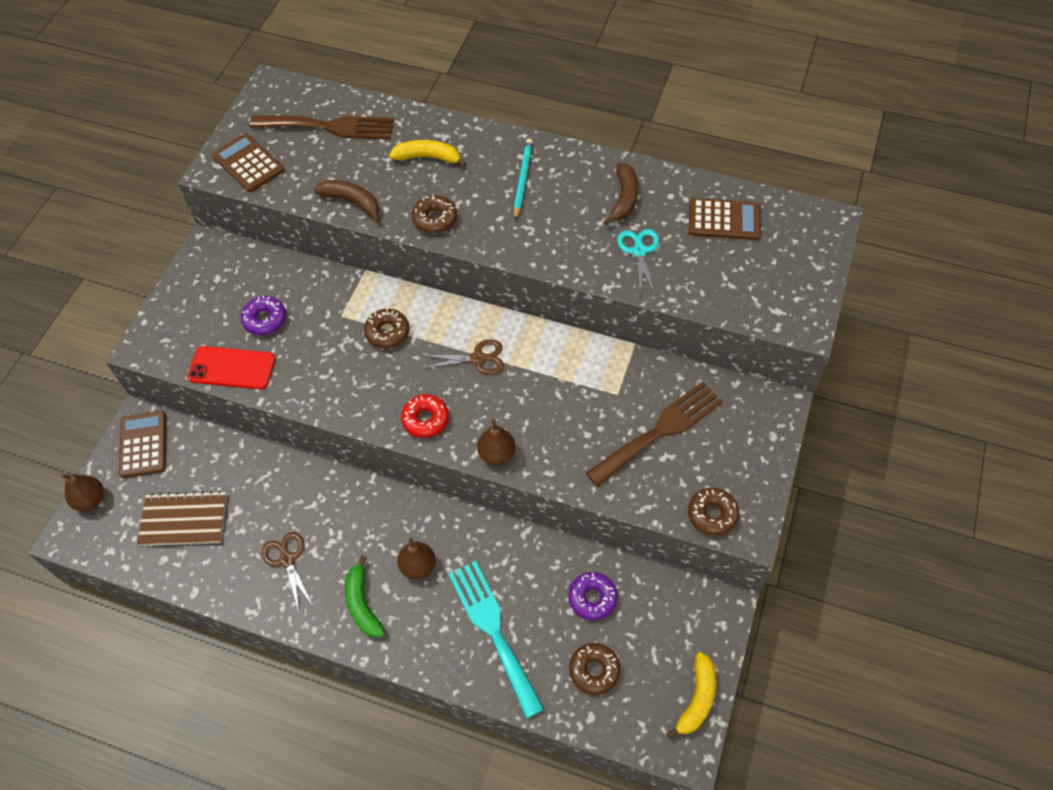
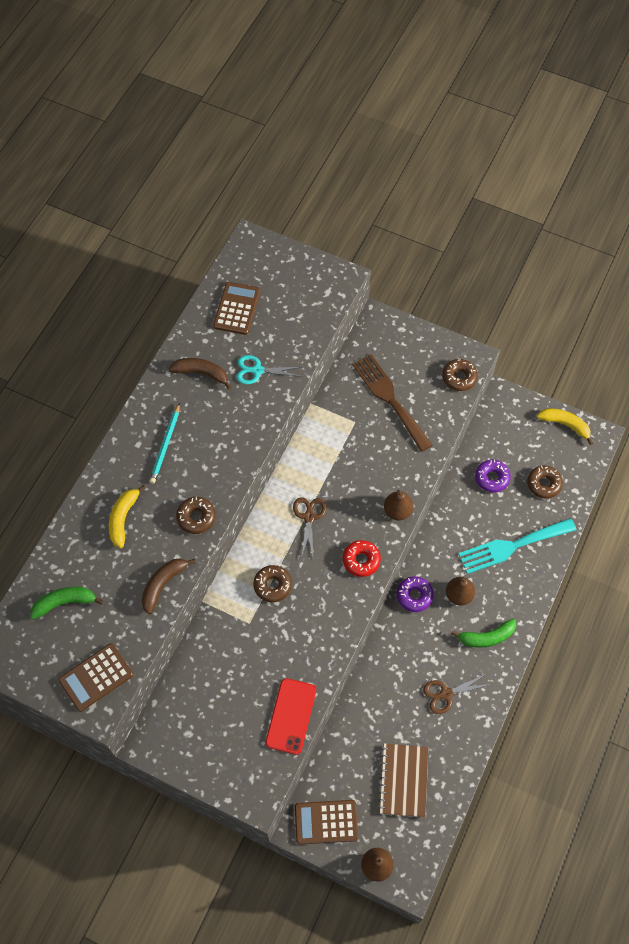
camera: 85 degrees left, 5 degrees up
(265, 319) = (243, 688): purple donut -> purple donut (414, 596)
(329, 127) = (64, 602): brown fork -> green banana
(522, 179) = (165, 445): turquoise pencil -> turquoise pencil turned 90 degrees counterclockwise

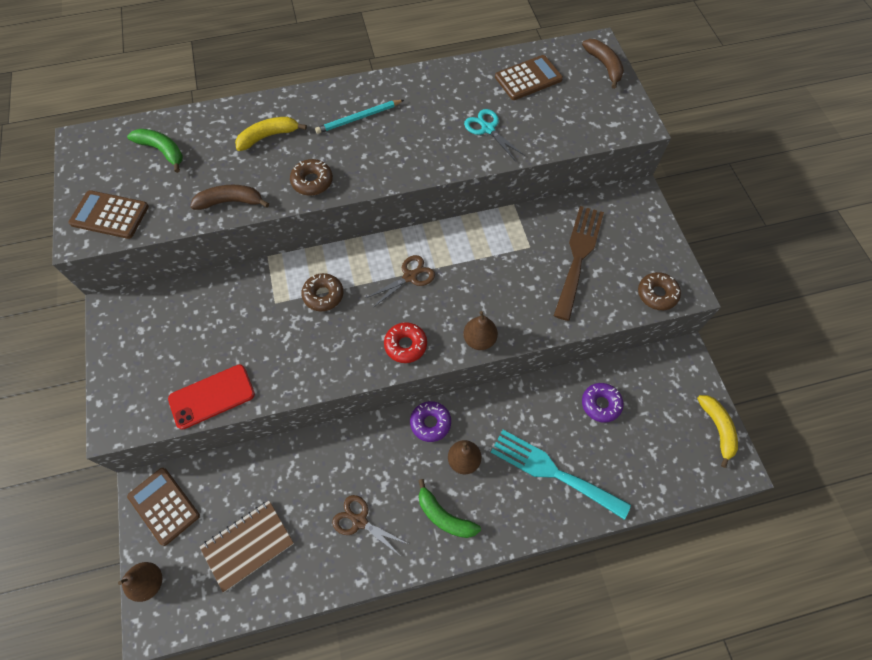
camera: 50 degrees right, 0 degrees up
(201, 373) = (446, 96): brown banana -> brown banana (604, 66)
(543, 484) = (640, 454): brown donut -> none

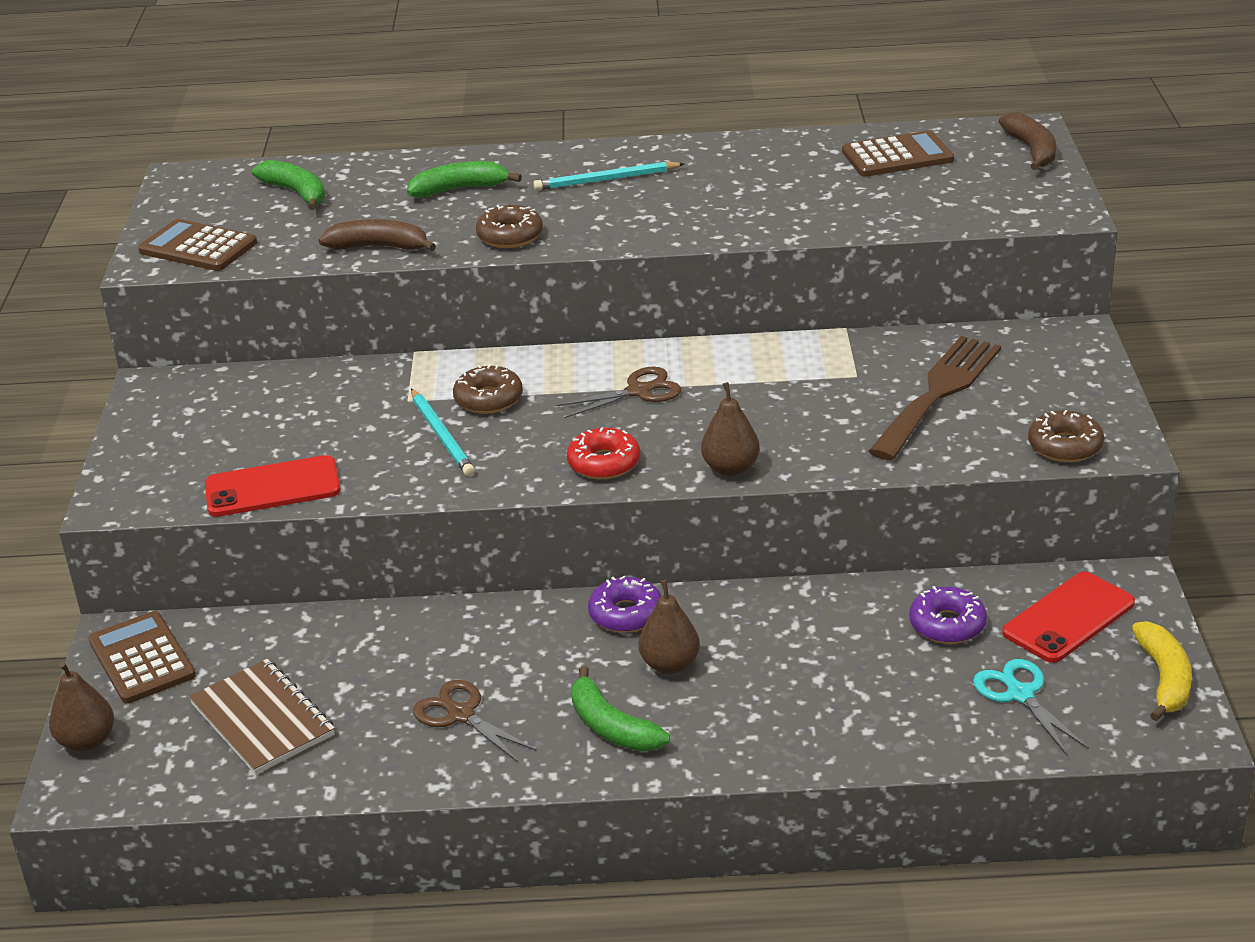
camera: 15 degrees right, 30 degrees down
(248, 545) = (262, 720): brown notebook -> brown notebook turned 75 degrees clockwise
(268, 136) = (460, 189): yellow banana -> green banana
(303, 333) = (442, 436): none -> turquoise pencil
(487, 129) = (809, 202): turquoise scissors -> turquoise scissors (1020, 694)
(552, 472) = (828, 696): turquoise fork -> none
(660, 389) = (1068, 618): none -> red phone

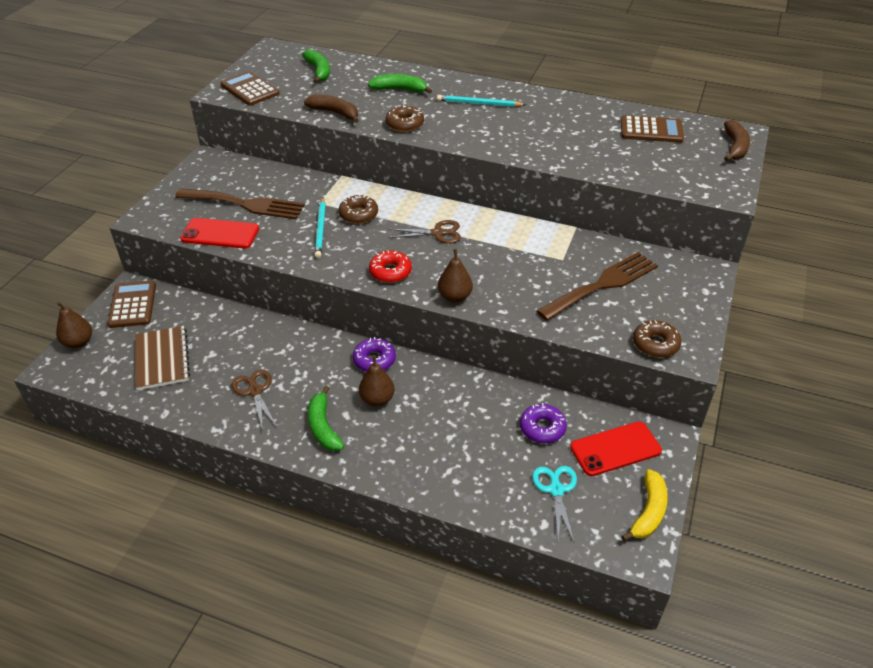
camera: 20 degrees right, 10 degrees up
(281, 434) = (245, 204): none -> brown fork

